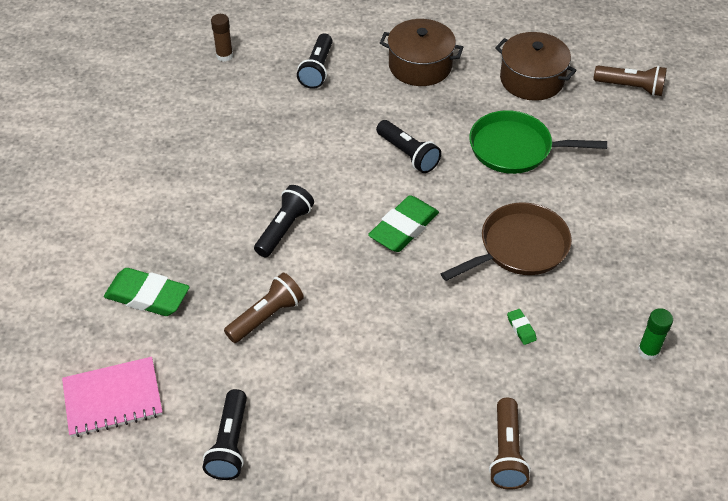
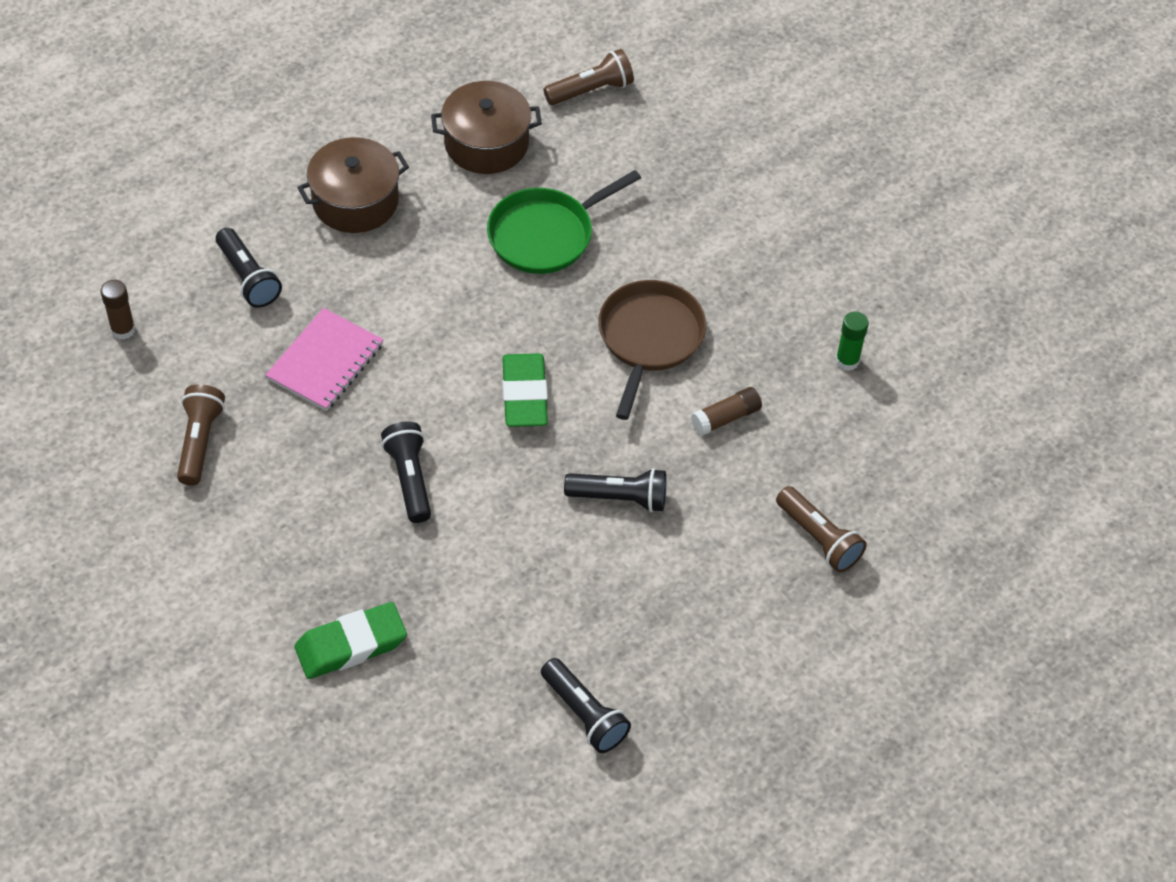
camera: 45 degrees left, 5 degrees up
(113, 398) = (432, 761): pink notebook -> pink notebook (325, 362)
(266, 316) = (488, 577): brown flashlight -> brown flashlight (199, 442)
(408, 154) = (448, 313): black flashlight -> black flashlight (620, 498)
(521, 328) = (726, 418): green eraser -> brown glue stick

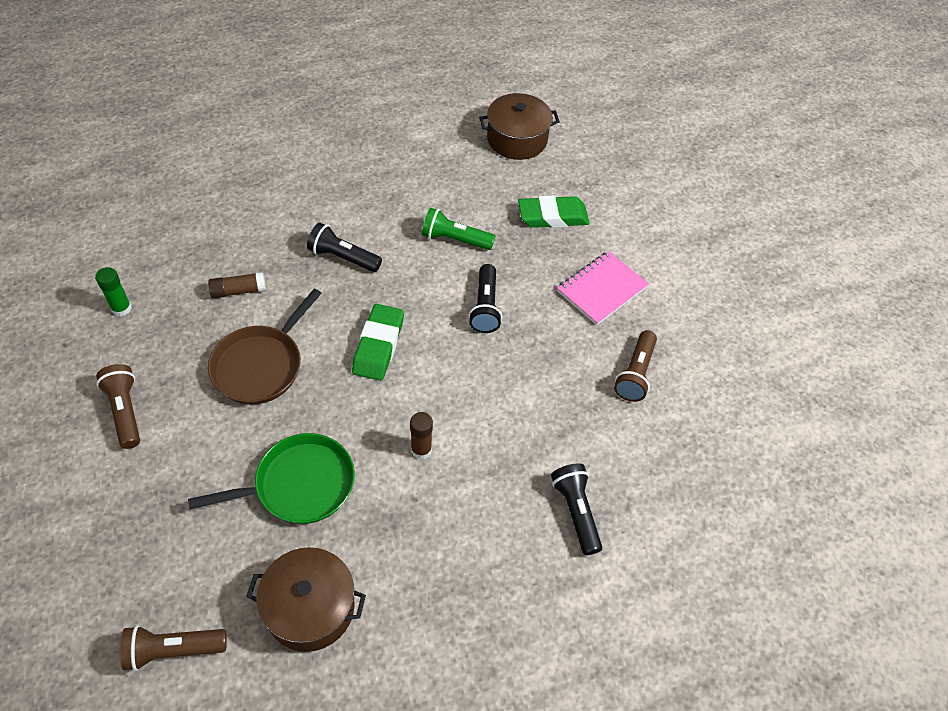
camera: 165 degrees left, 0 degrees up
(123, 330) = (690, 488): brown glue stick -> brown glue stick (421, 449)
(325, 362) = (525, 414): pink notebook -> pink notebook (602, 289)
(355, 201) = (460, 571): brown pot -> brown pot (517, 139)
(481, 566) = (455, 239): none -> green flashlight
(584, 714) = (422, 149): black flashlight -> none
(819, 538) = (225, 201): brown flashlight -> brown flashlight (125, 411)

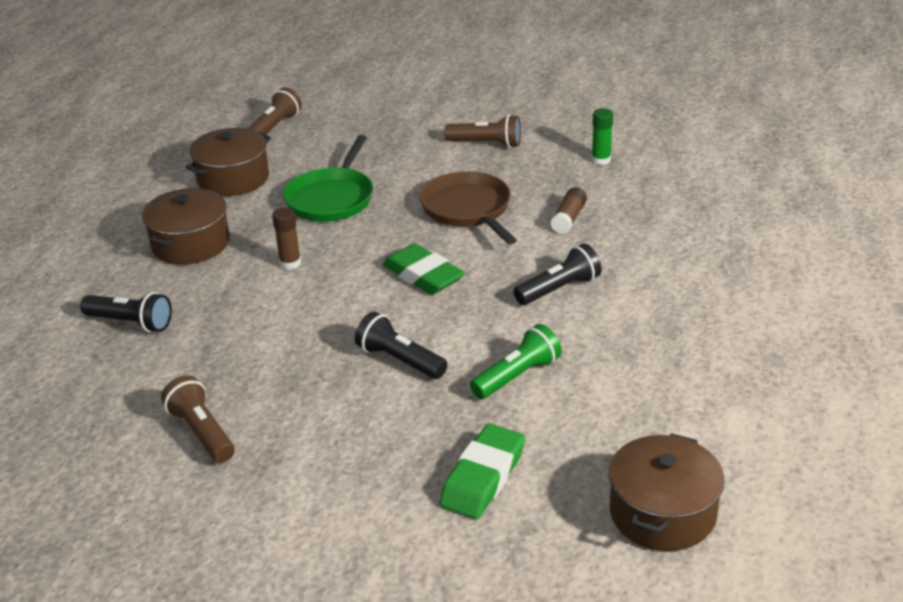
camera: 130 degrees right, 20 degrees down
(444, 555) = (191, 244): none -> brown pot
(602, 289) = (331, 464): pink notebook -> none

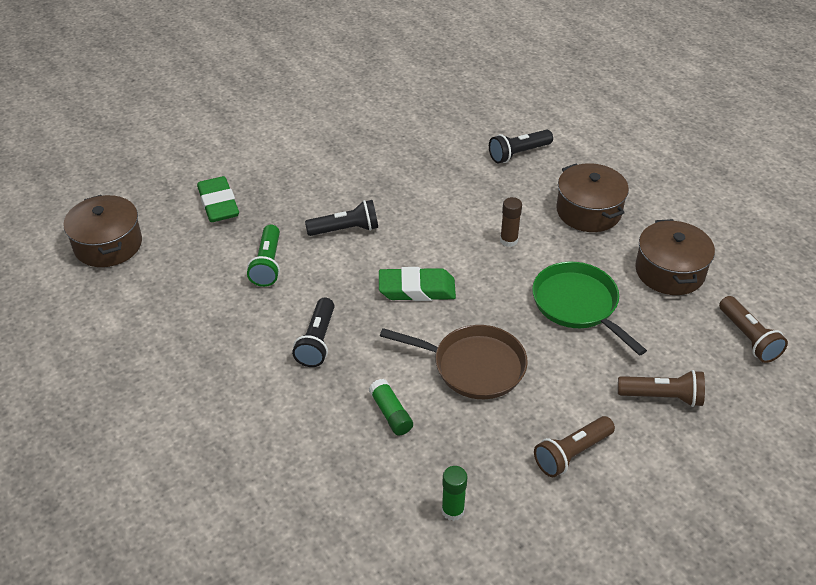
camera: 130 degrees right, 10 degrees up
(202, 432) = (383, 138): brown flashlight -> brown flashlight (662, 396)
(568, 218) = (391, 413): brown glue stick -> green glue stick

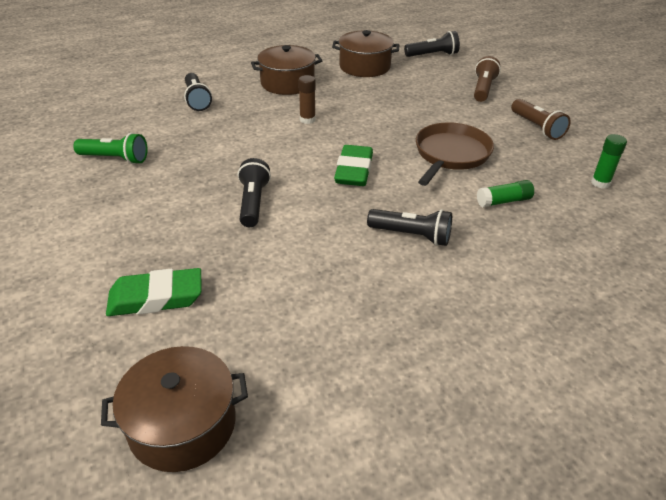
camera: 80 degrees left, 5 degrees down
(268, 264) = (286, 262): green flashlight -> green flashlight (115, 159)
(577, 304) = (390, 103): green pan -> none
(748, 338) = (432, 55): brown flashlight -> black flashlight

